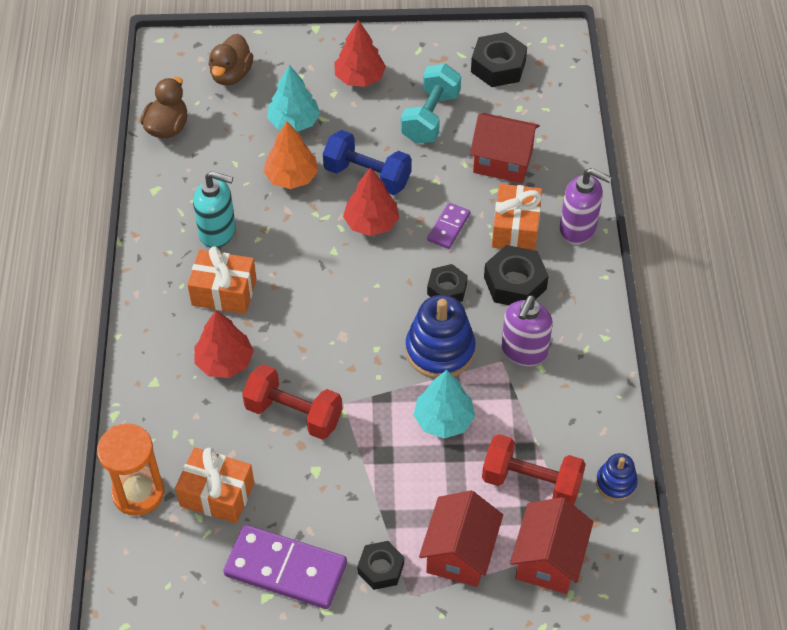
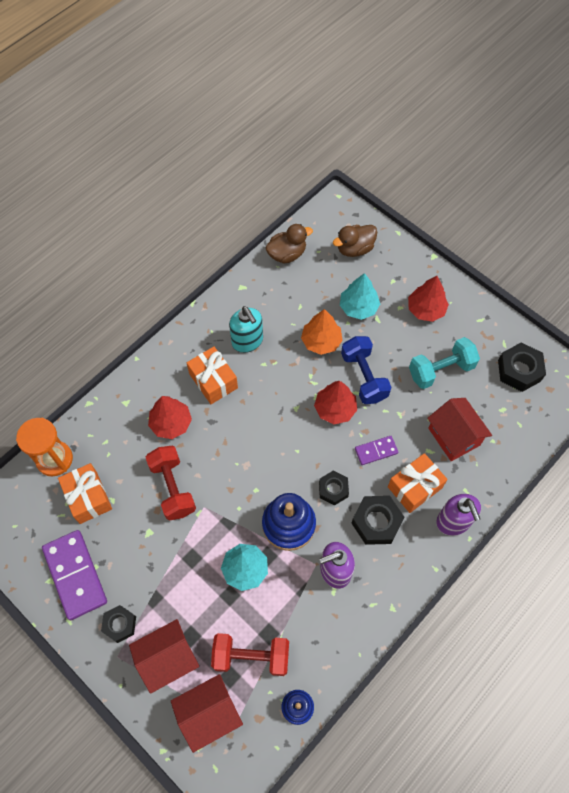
camera: 45 degrees right, 10 degrees up
(531, 482) = (251, 656): red dumbbell -> red dumbbell turned 60 degrees counterclockwise

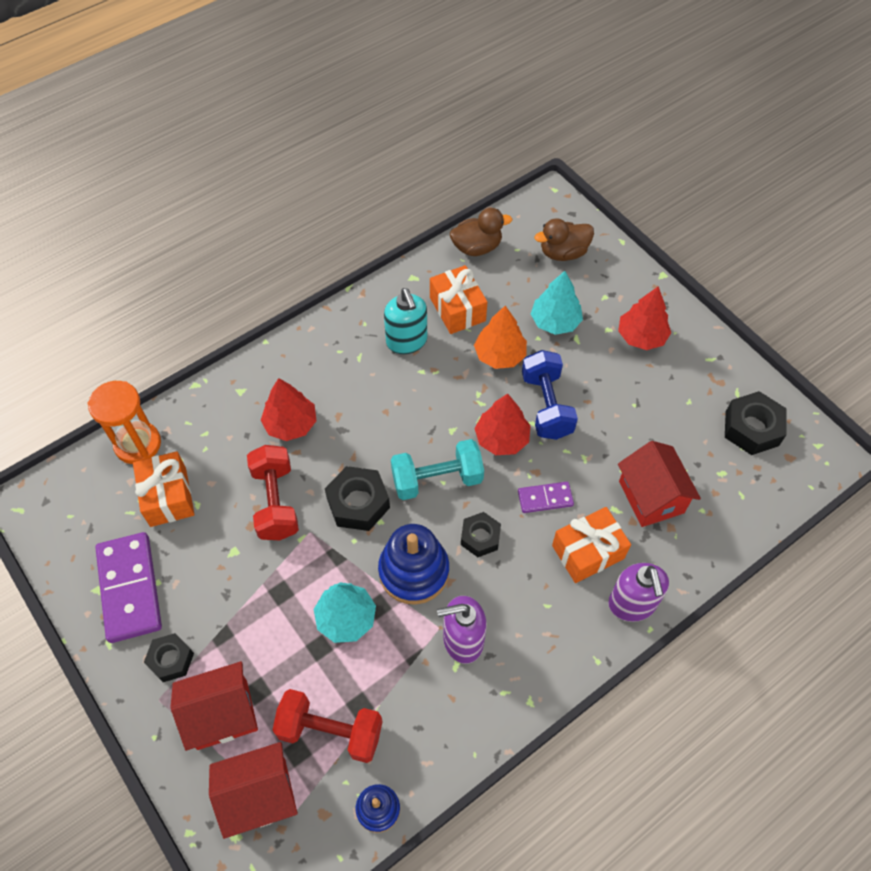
camera: 10 degrees right, 5 degrees down
(213, 381) = (354, 382): orange gift -> orange gift (457, 309)
(376, 522) = (529, 588): black nut -> black nut (358, 503)
(441, 370) = (648, 412): turquoise dumbbell -> turquoise dumbbell (437, 479)

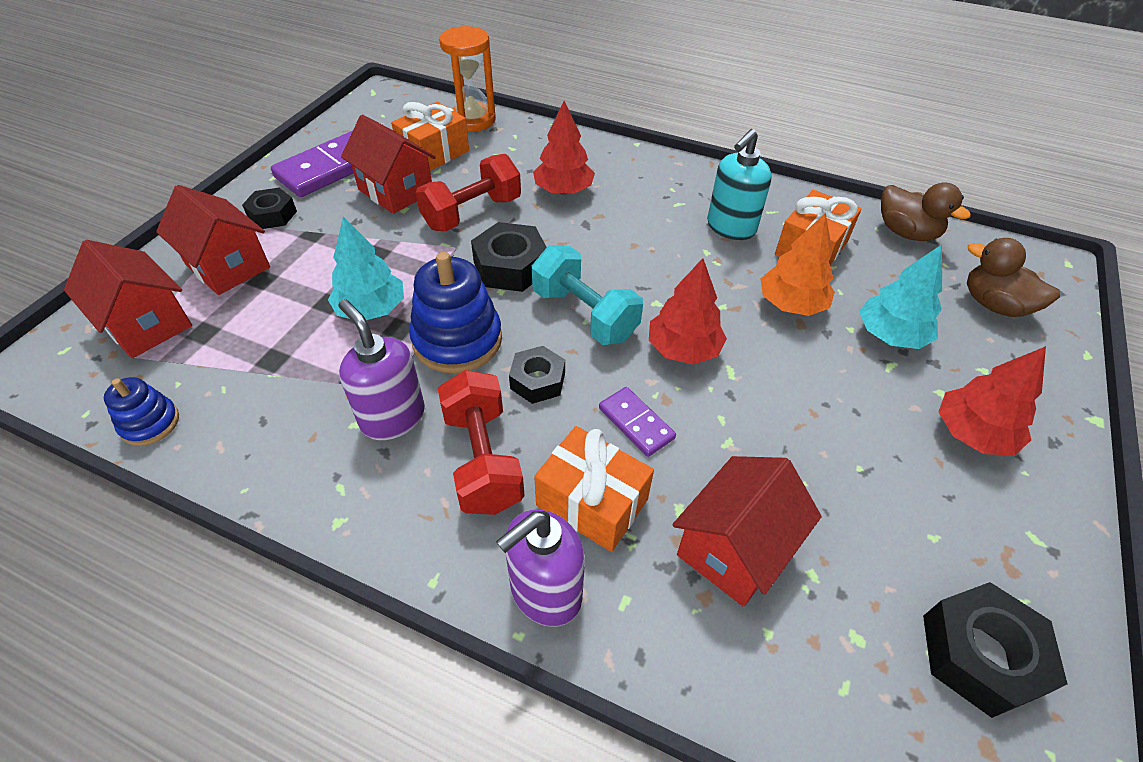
camera: 60 degrees right, 10 degrees down
(204, 548) = (395, 191): none -> red house
(330, 731) = (234, 348): red dumbbell -> red dumbbell (483, 459)
(546, 405) = (766, 373): blue dumbbell -> none

